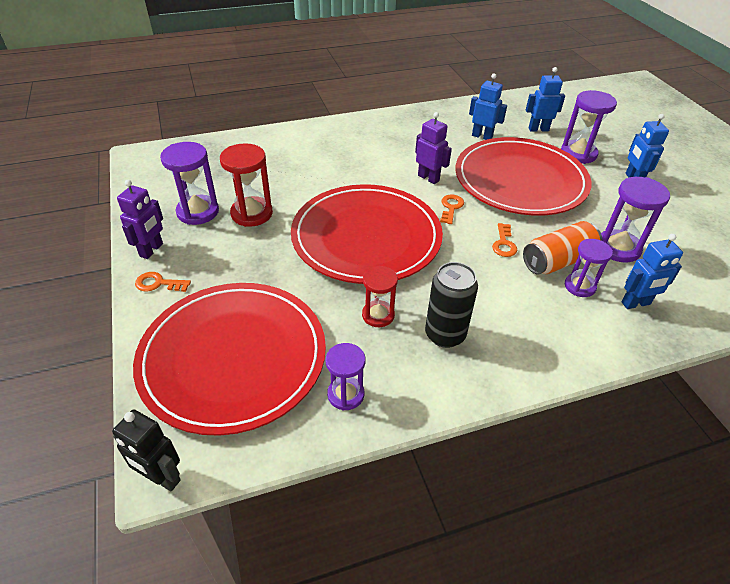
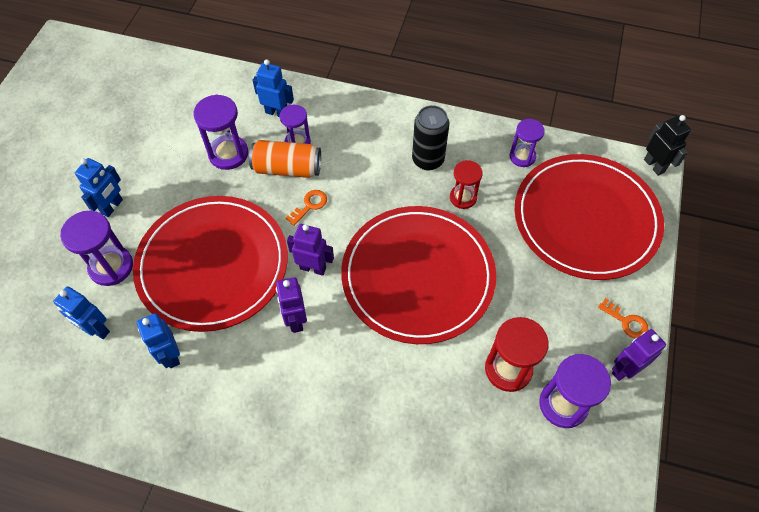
camera: 145 degrees left, 15 degrees up
(451, 207) = (313, 268): orange key -> purple robot

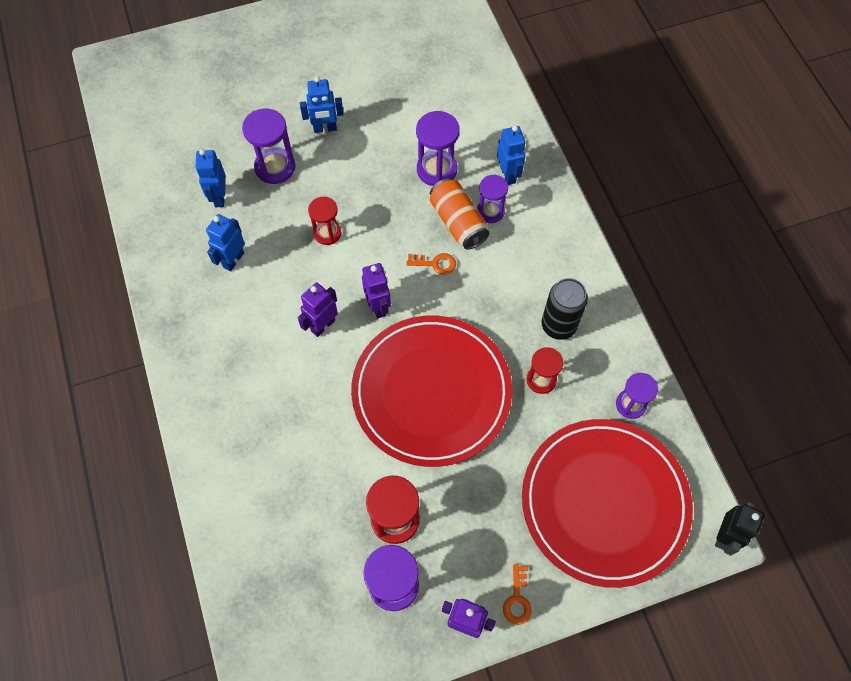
camera: 55 degrees right, 5 degrees up
(213, 265) = (327, 233): red plate -> red hourglass

